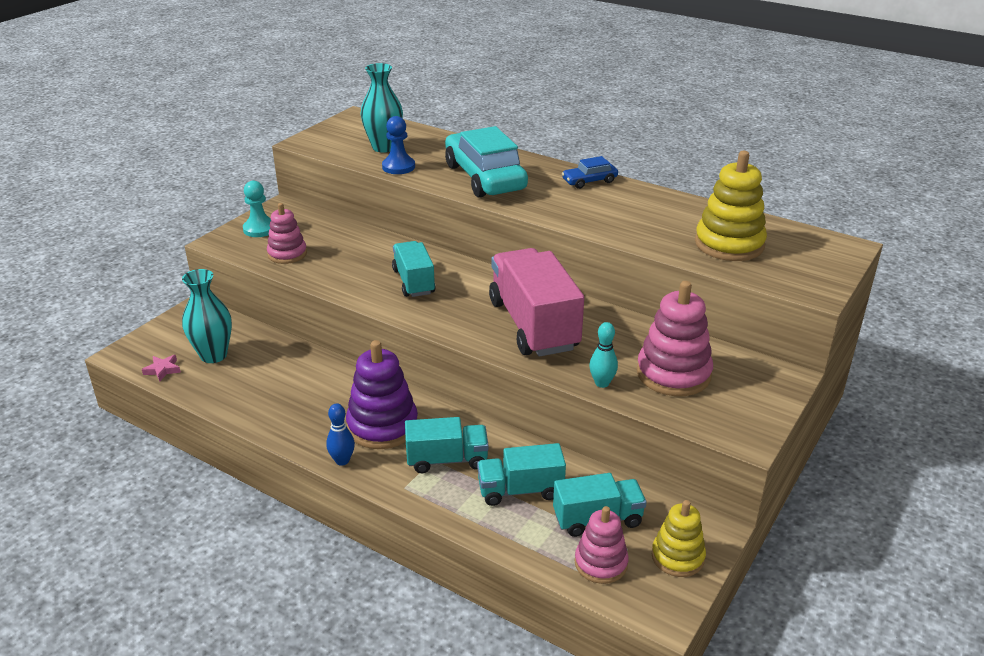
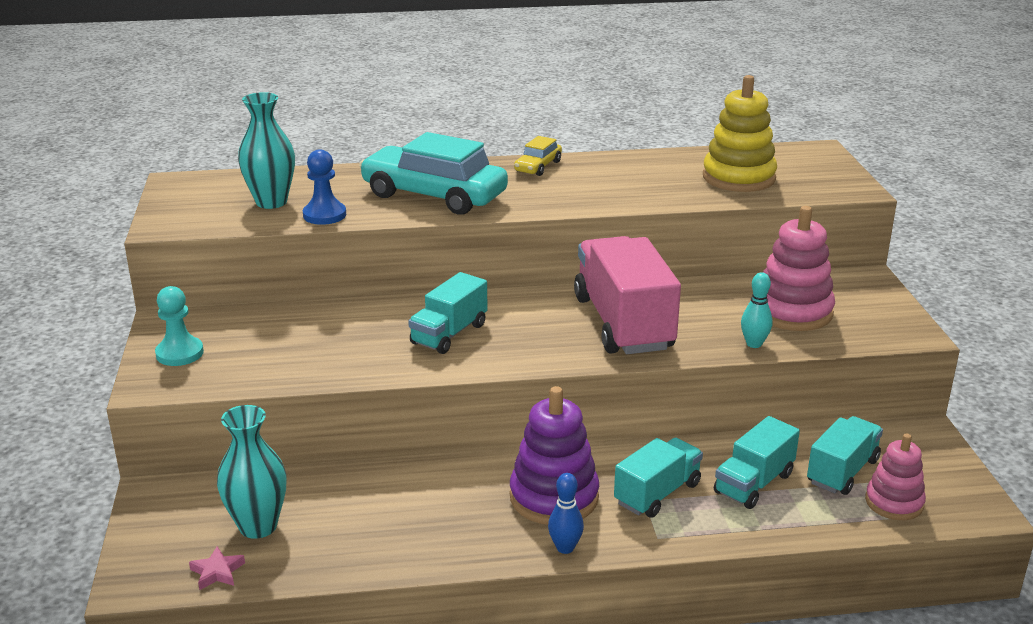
camera: 40 degrees left, 5 degrees down
(287, 254) = (261, 364): pink stacking toy -> none
(414, 282) = (449, 334): turquoise truck -> turquoise truck turned 90 degrees counterclockwise
(533, 325) = (623, 323): pink truck -> pink truck turned 45 degrees clockwise
(589, 181) = (538, 166): blue car -> yellow car
(677, 557) = (934, 466): yellow stacking toy -> none

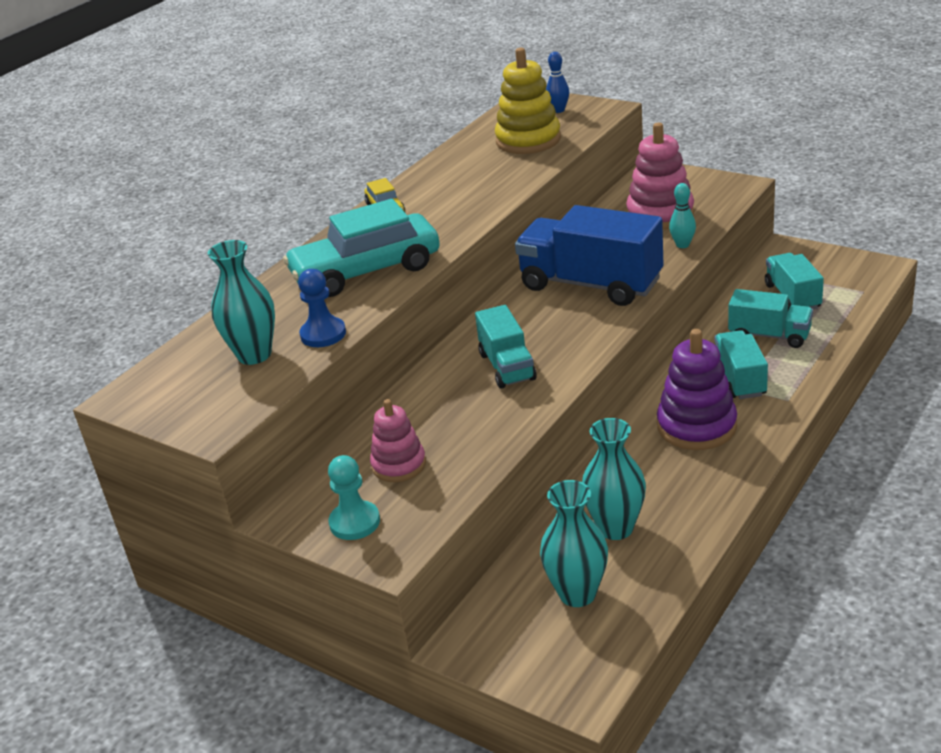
camera: 45 degrees left, 5 degrees up
(217, 572) = (617, 638): pink star -> none
(362, 511) = (615, 528): none -> turquoise vase
(565, 548) = (760, 445): blue bowling pin -> blue bowling pin (558, 110)
(623, 323) = (591, 284): pink truck -> blue truck
(754, 483) = (769, 335): turquoise truck -> turquoise truck turned 60 degrees counterclockwise
(894, 502) = (843, 293): pink stacking toy -> pink stacking toy (399, 465)

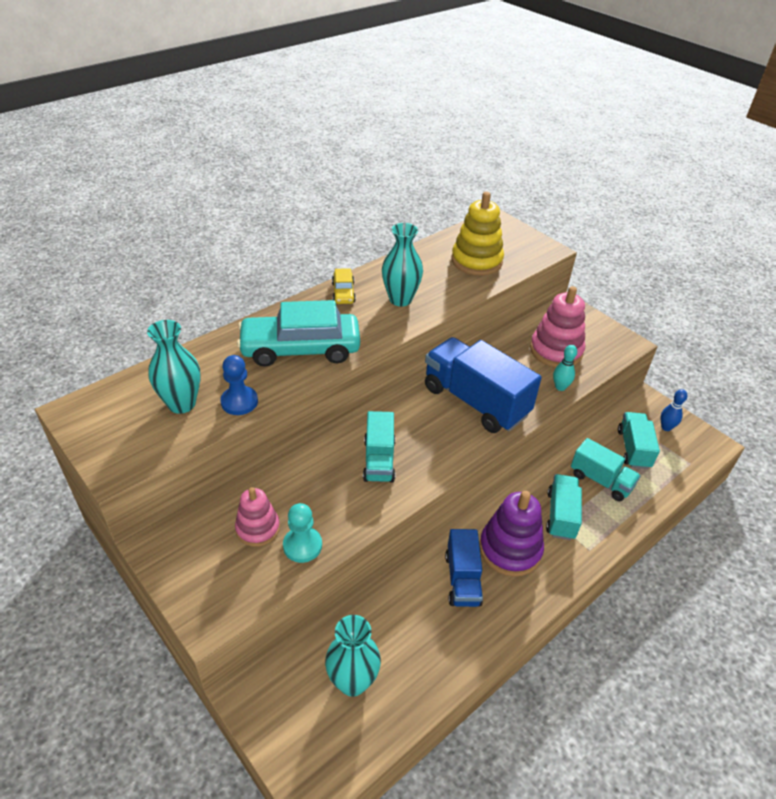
camera: 10 degrees right, 10 degrees up
(354, 522) = (200, 574): turquoise pawn -> turquoise pawn (302, 545)
(558, 110) = (512, 239): blue bowling pin -> blue bowling pin (666, 427)
(615, 528) = (408, 627): turquoise vase -> turquoise vase (400, 299)
(655, 468) = (462, 579): none -> blue truck

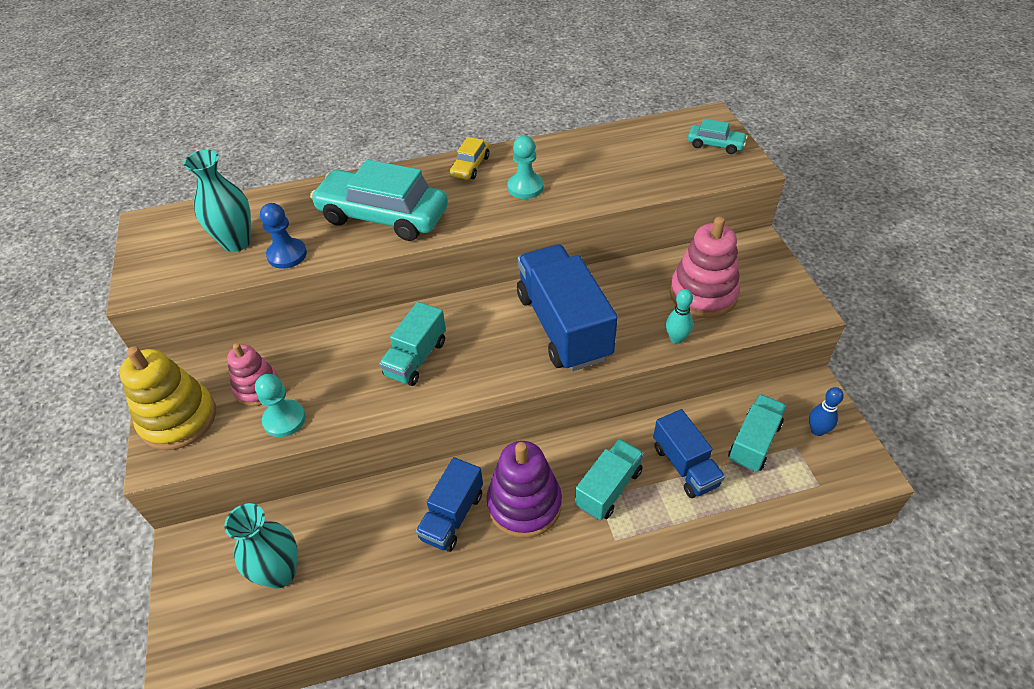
camera: 30 degrees right, 5 degrees up
(400, 299) = (525, 187): turquoise vase -> turquoise pawn
(476, 261) = (647, 162): yellow stacking toy -> yellow stacking toy (178, 419)
(514, 239) = (715, 145): none -> turquoise car
(601, 480) = (685, 466): turquoise truck -> blue truck

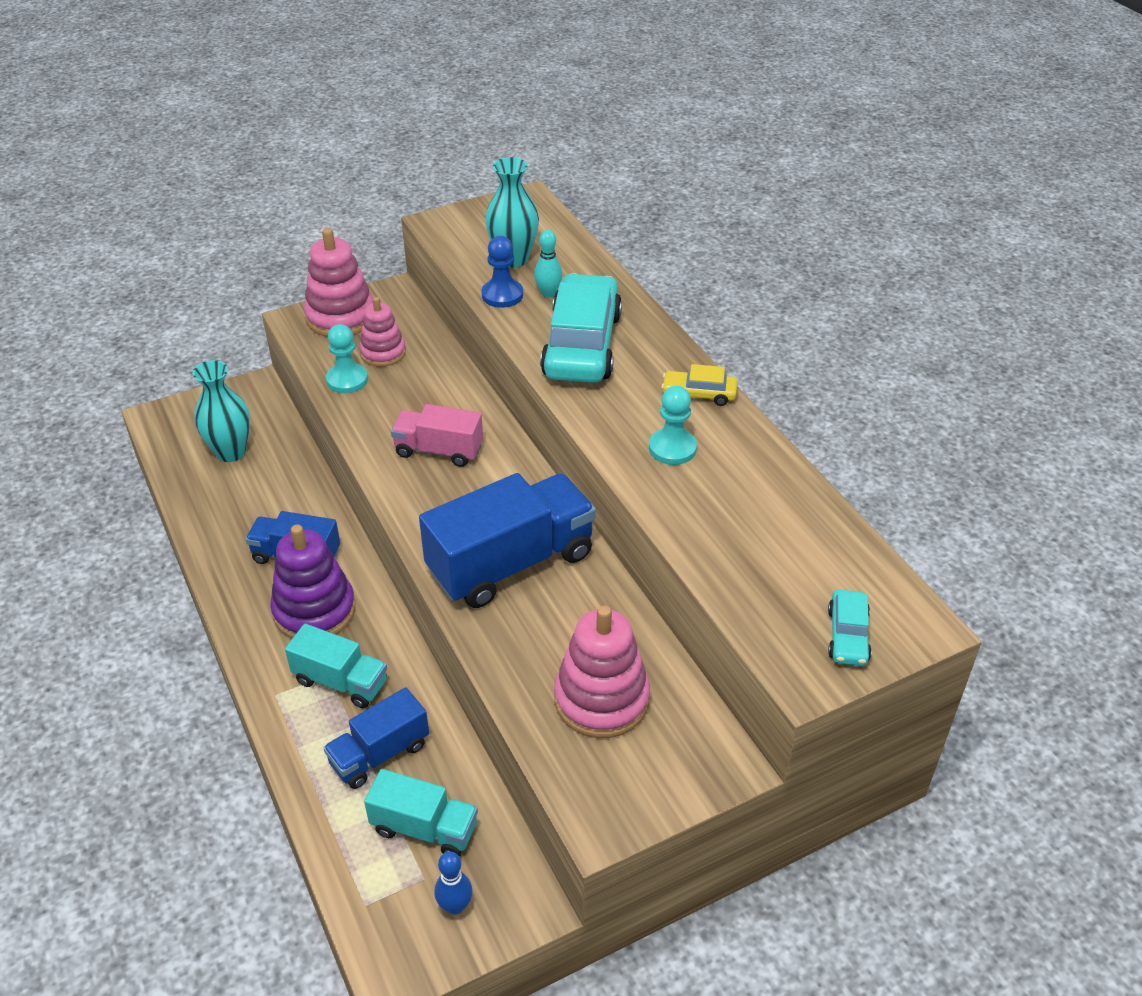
camera: 75 degrees right, 5 degrees down
(178, 419) = (341, 317): yellow stacking toy -> pink stacking toy
(416, 358) = (439, 450): turquoise truck -> pink truck
(676, 338) = (511, 675): turquoise bowling pin -> turquoise bowling pin (548, 293)

